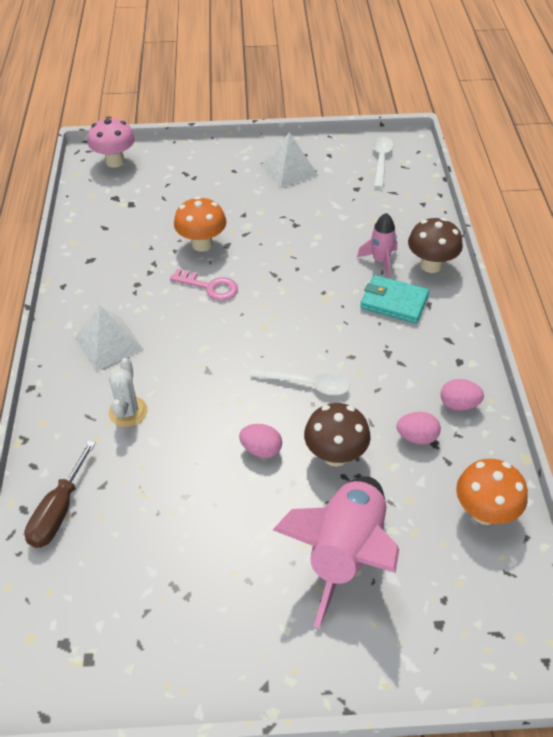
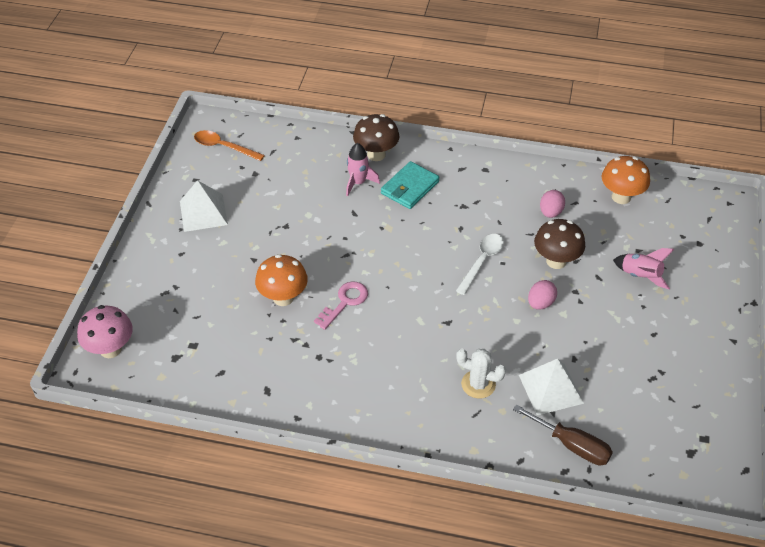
camera: 75 degrees left, 0 degrees up
(109, 343) = (392, 388): white pyramid -> white pyramid (551, 389)
(345, 553) = (640, 276): pink rocket -> pink rocket, size x0.50
(381, 161) = (224, 147): white spoon -> orange spoon
(459, 404) = (526, 182): pink egg -> none

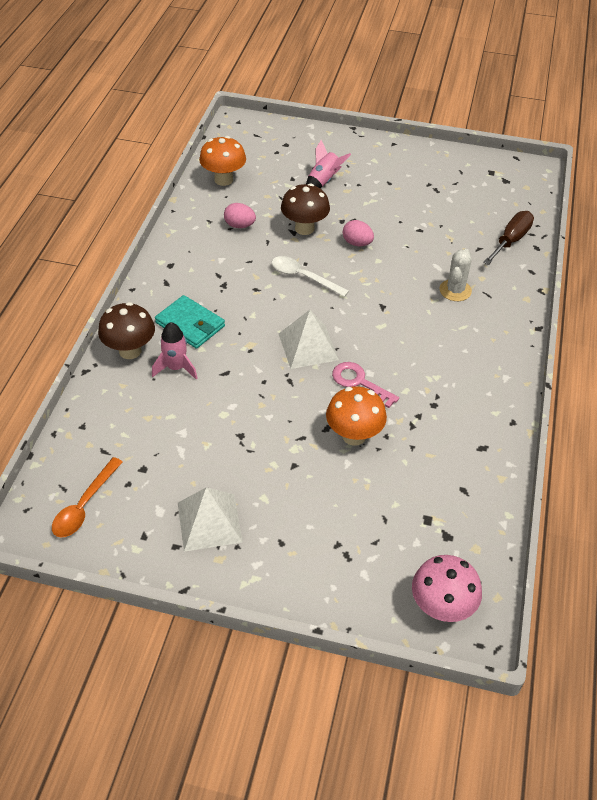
camera: 90 degrees left, 0 degrees up
(551, 389) = (454, 246): white pyramid -> white pyramid (308, 346)

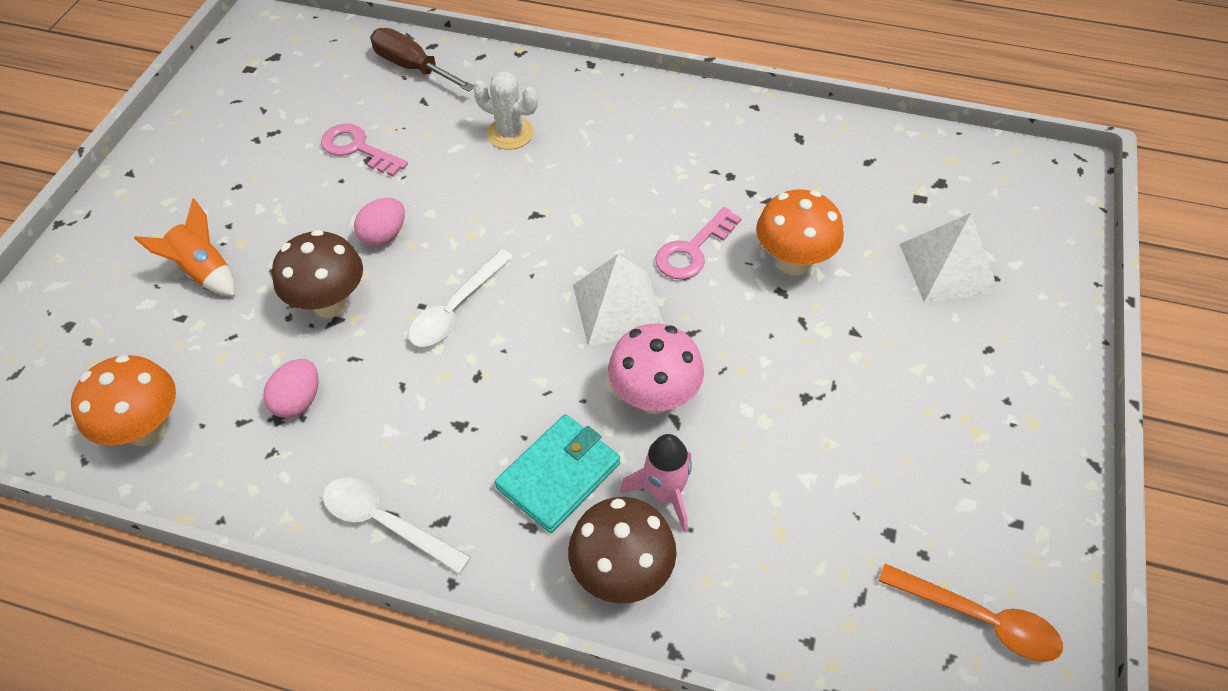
camera: 85 degrees left, 5 degrees up
(166, 263) = (385, 523): none -> white spoon
(209, 522) = (974, 435): white pyramid -> white pyramid (948, 267)
(324, 181) = (204, 272): pink rocket -> orange rocket
(428, 225) = (358, 149): none -> pink key
(441, 607) = (1042, 197): pink mushroom -> pink mushroom (654, 398)

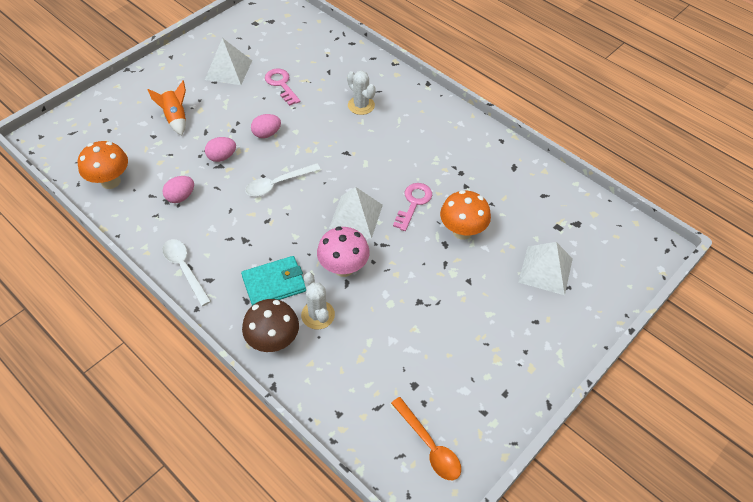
camera: 25 degrees right, 0 degrees up
(250, 158) = (228, 70): none -> white pyramid
(330, 303) = (222, 157): brown mushroom -> pink egg
(413, 67) = (334, 51): brown screwdriver -> none
(665, 494) = (318, 315): pink rocket -> white cactus
(693, 250) = (413, 203): pink key -> pink key turned 135 degrees clockwise

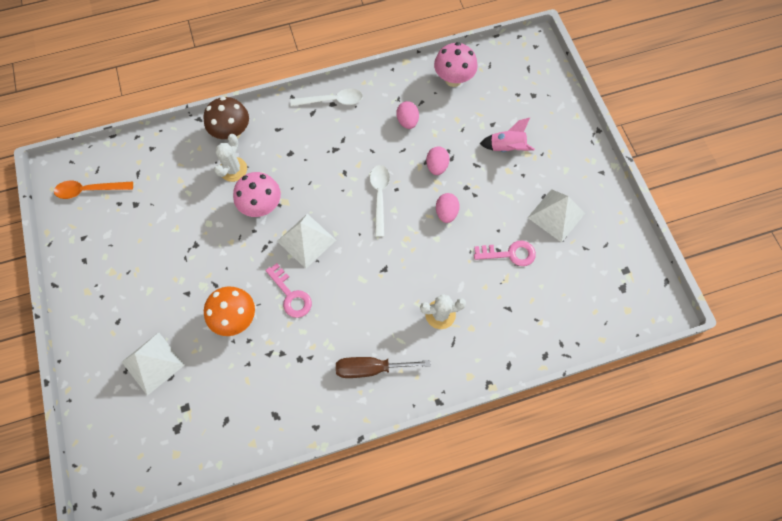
camera: 120 degrees right, 15 degrees up
(110, 181) = (453, 79): orange mushroom -> pink mushroom
(176, 118) = (506, 148): orange rocket -> pink rocket
(274, 283) = (280, 153): turquoise wallet -> none
(318, 315) = (233, 169): white cactus -> white cactus turned 75 degrees counterclockwise
(434, 128) = (370, 368): none -> brown screwdriver

